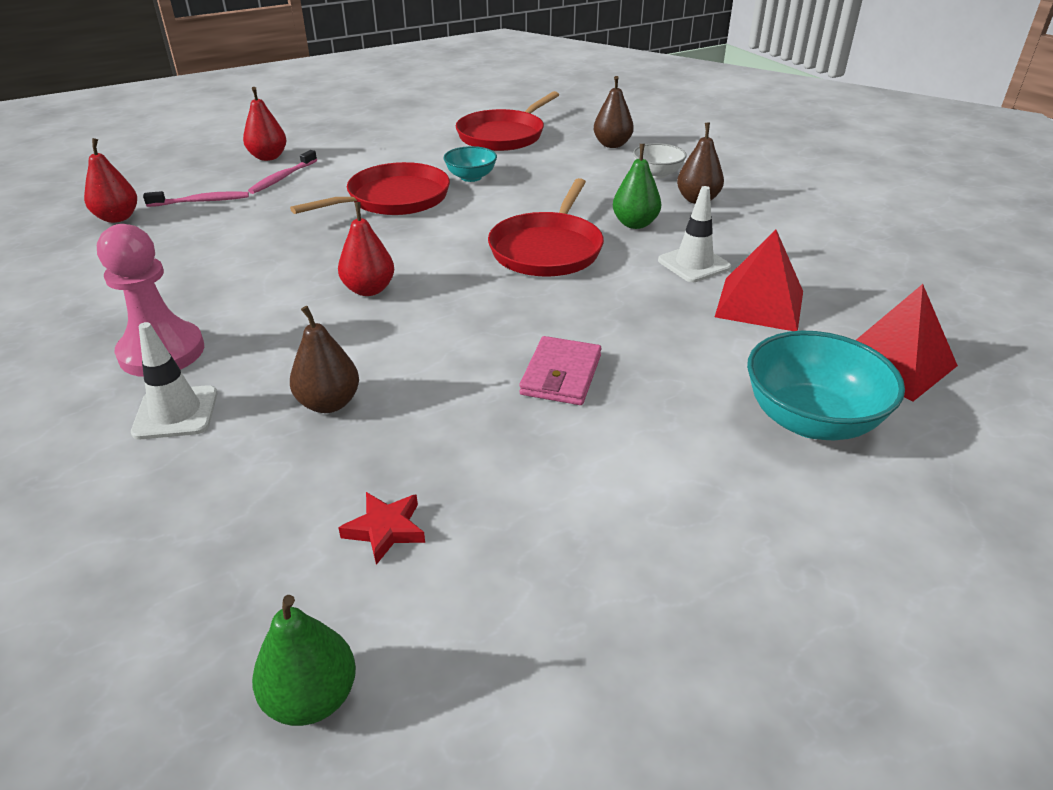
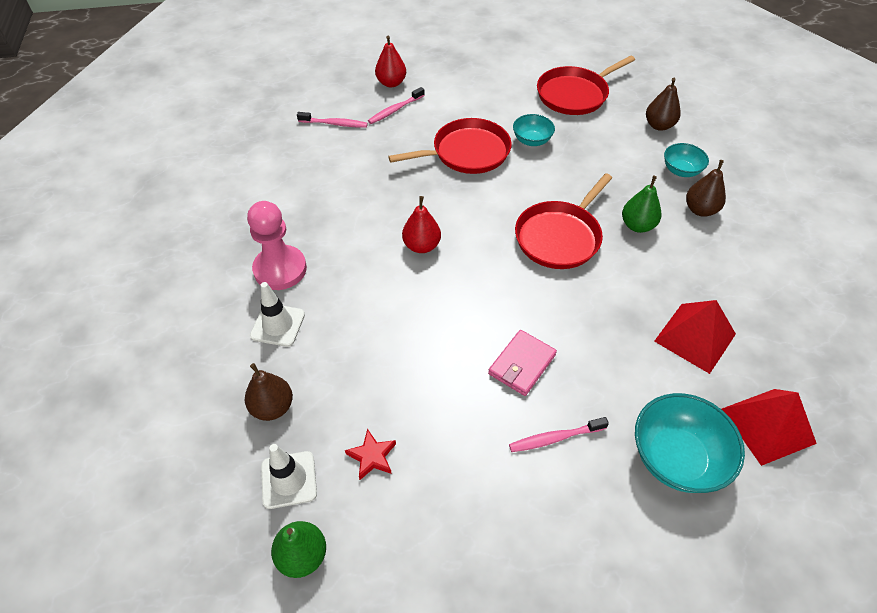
camera: 20 degrees right, 15 degrees up
(117, 218) = (278, 129): red pear -> none
(329, 403) = (367, 344): brown pear -> brown pear (272, 407)
(646, 439) = (555, 438): none -> pink toothbrush
(657, 174) = (681, 171): white bowl -> turquoise bowl
(694, 264) = (664, 282): white traffic cone -> white traffic cone (289, 480)

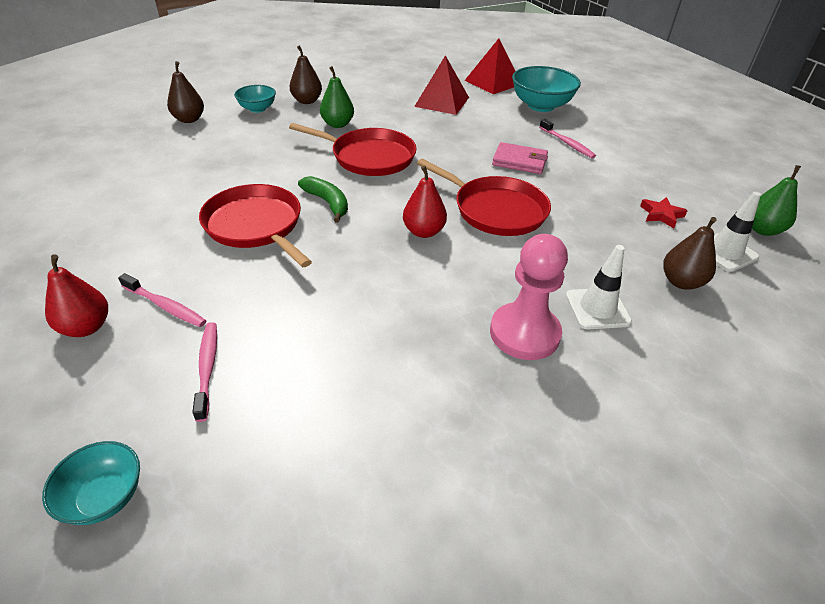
camera: 110 degrees left, 10 degrees down
(485, 195) = (327, 203): none -> green banana
(531, 140) = (225, 185): turquoise bowl -> turquoise bowl (104, 497)
(575, 94) = (131, 166): red pan -> red pan (495, 210)

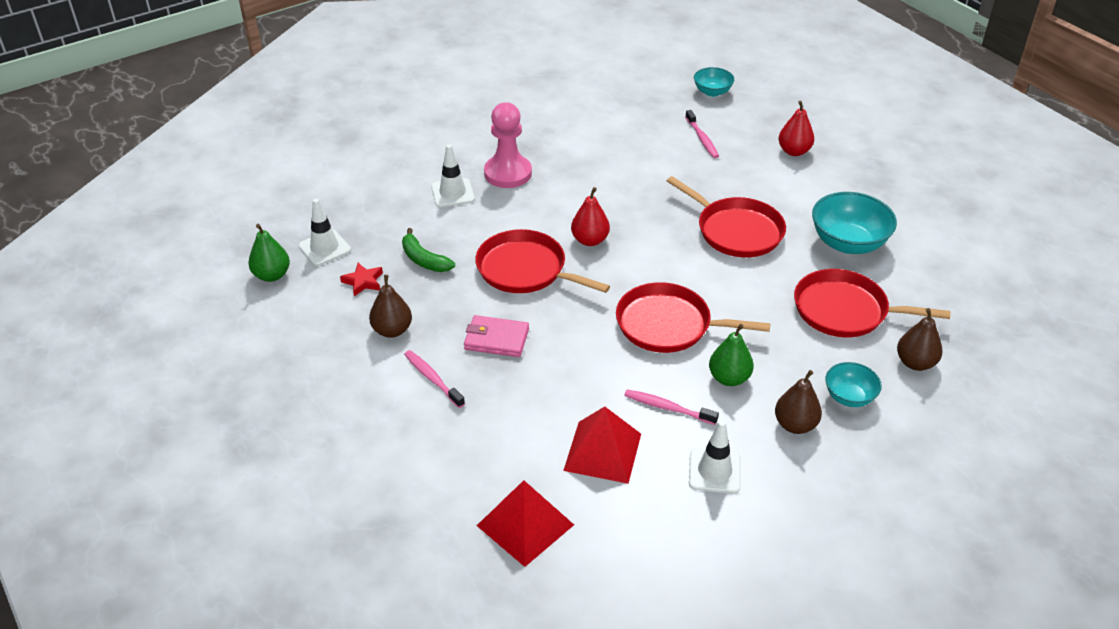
camera: 175 degrees right, 0 degrees up
(165, 306) = (756, 167): pink toothbrush -> pink toothbrush (668, 408)
(209, 152) = (845, 310): none -> red pan
(327, 203) = (686, 260): green banana -> green banana (424, 260)
(373, 89) = (714, 471): none -> white traffic cone
(541, 106) = (453, 462): turquoise bowl -> turquoise bowl (848, 243)
(681, 282) = (378, 218): brown pear -> brown pear (392, 330)

